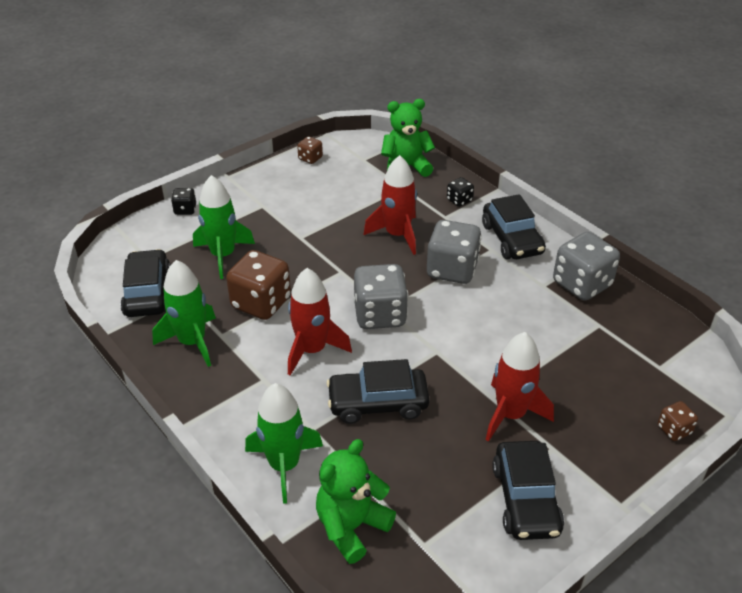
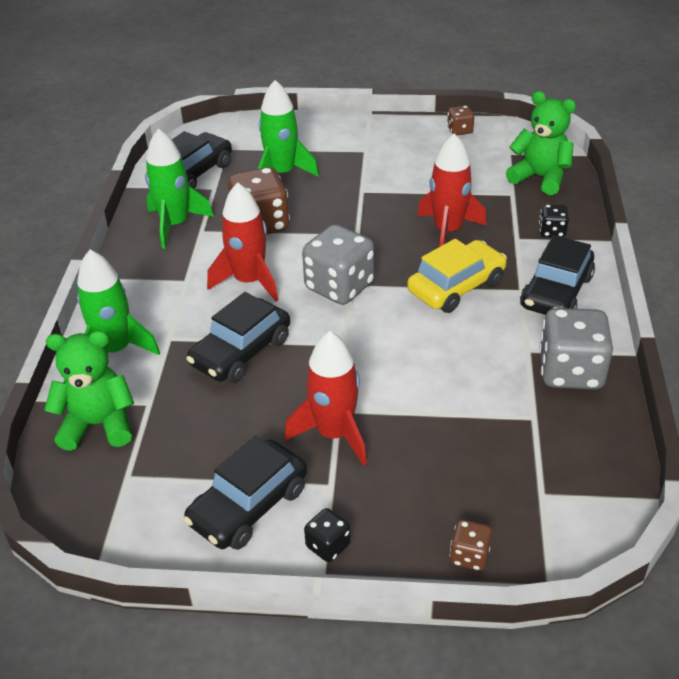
camera: 45 degrees right, 0 degrees up
(185, 210) = (301, 125): black dice -> black dice (328, 546)
(378, 403) = (241, 352): black car -> black car turned 90 degrees counterclockwise
(452, 270) = (456, 286): grey dice -> yellow car

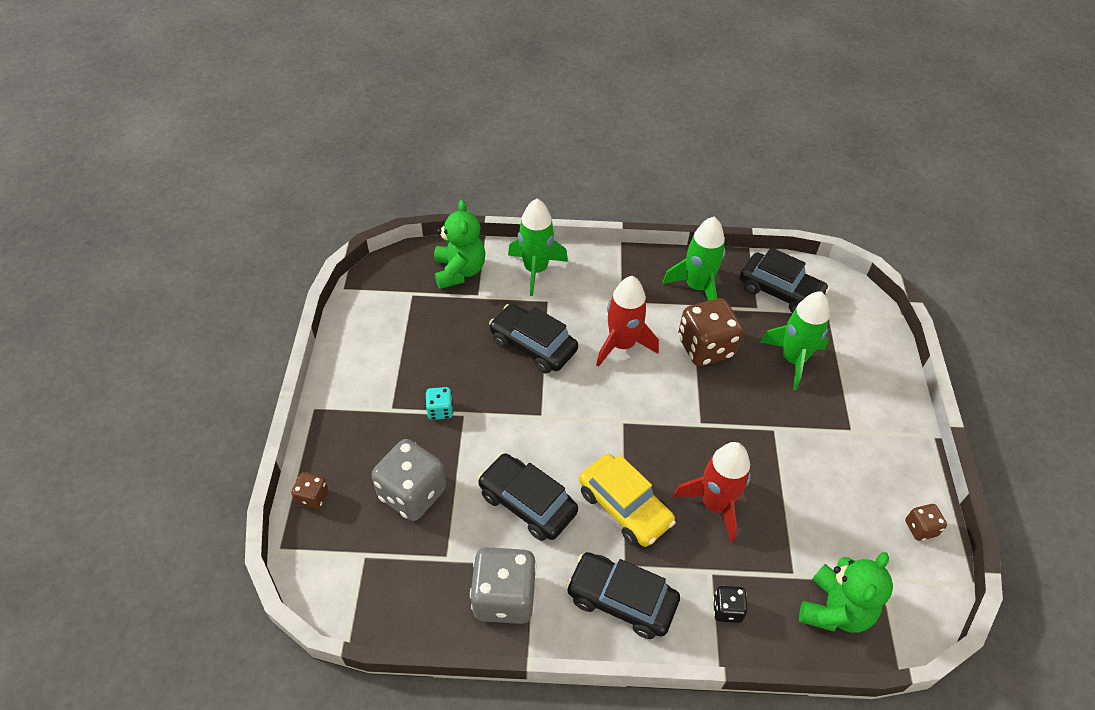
camera: 85 degrees right, 10 degrees up
(249, 506) = (376, 361): black car -> black car (527, 503)
(328, 546) = (335, 409): black dice -> none
(334, 434) = (440, 410): red rocket -> turquoise dice
(339, 286) = (618, 411): grey dice -> grey dice (412, 493)

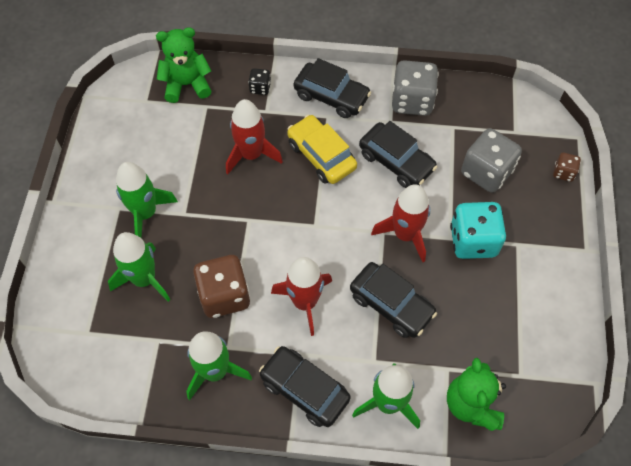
camera: 175 degrees left, 10 degrees up
(440, 410) = (473, 241): turquoise dice -> turquoise dice, size x2.04
(517, 414) = (405, 234): none -> red rocket
(780, 291) = (128, 362): black car -> black car (304, 390)
(819, 426) = (145, 213): none -> green rocket
(834, 610) = (187, 85): green teddy bear -> green teddy bear turned 45 degrees clockwise
(920, 528) = (101, 132): brown dice -> none

